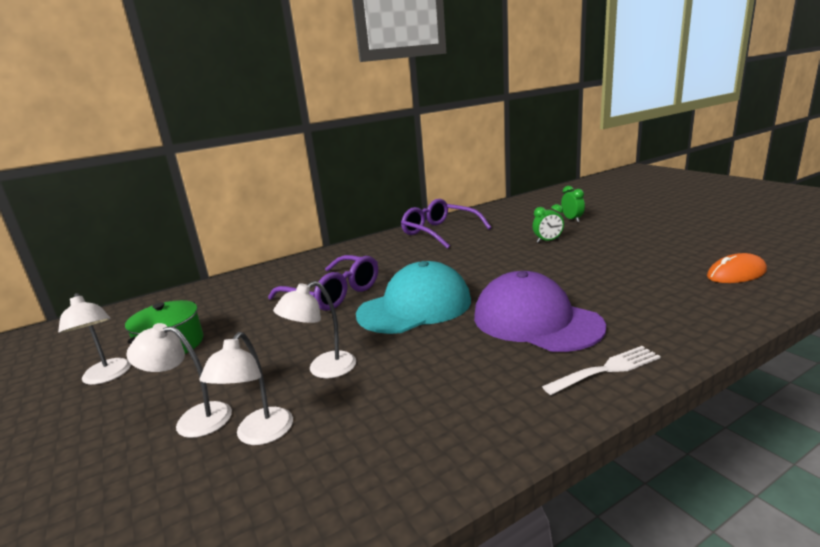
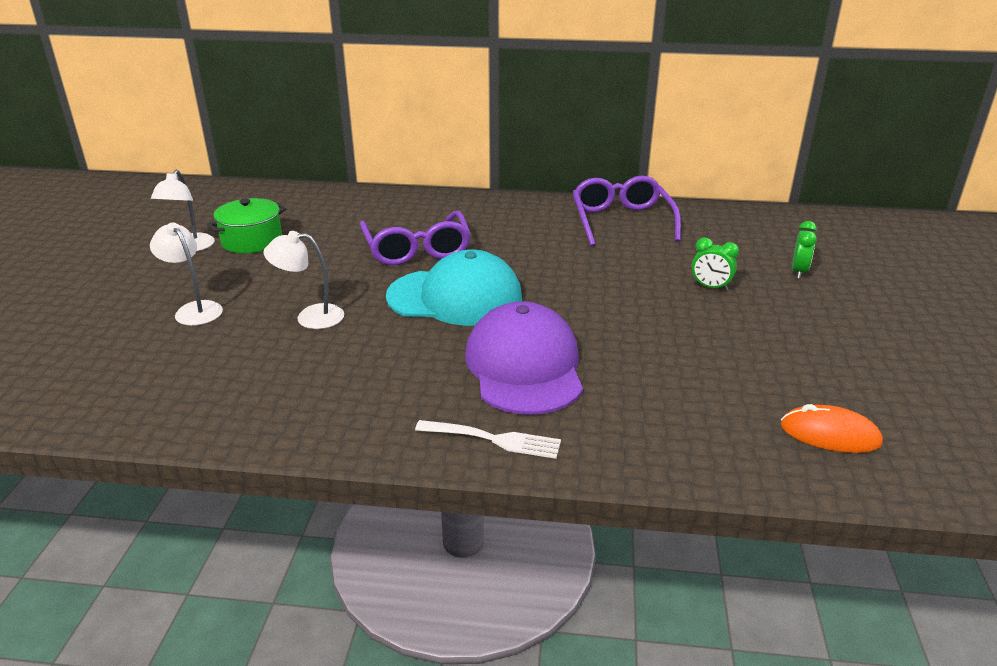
camera: 35 degrees right, 10 degrees up
(259, 435) = (211, 343): white lamp -> none

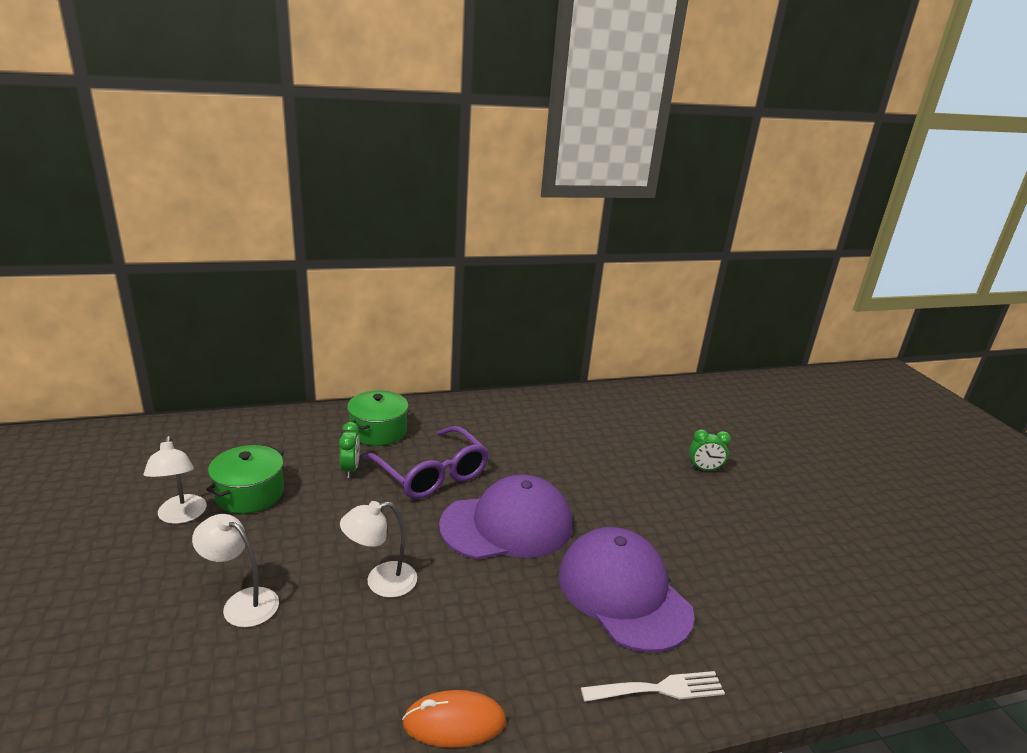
camera: 25 degrees left, 5 degrees down
(394, 211) = (378, 431): none -> green pot
(455, 297) = (507, 525): turquoise cap -> purple cap
(621, 221) = (588, 410): purple glasses -> none
(798, 272) = (753, 441): green clock -> green clock (350, 469)
(830, 434) = (891, 602): orange mouse -> orange mouse (454, 722)

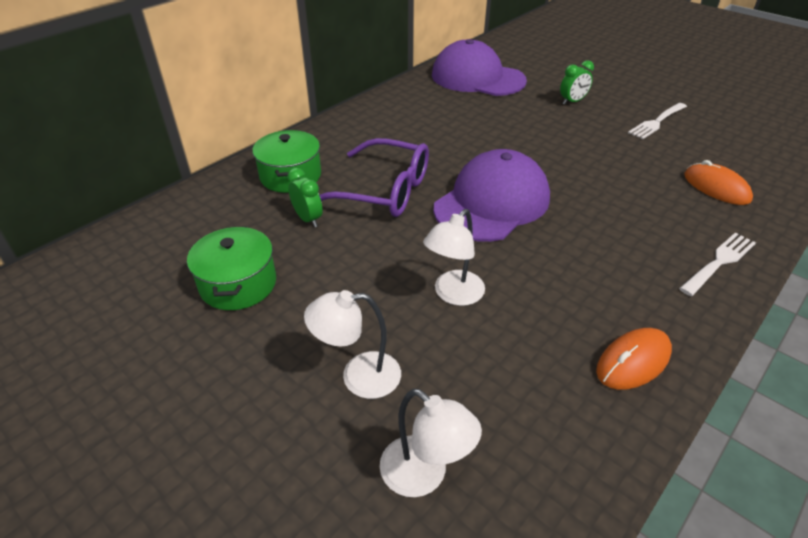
camera: 30 degrees left, 15 degrees up
(181, 516) = (193, 338): white lamp -> white lamp (424, 475)
(623, 592) = (625, 211): purple cap -> purple cap (477, 78)
(755, 619) = (716, 188): none -> orange mouse
(774, 525) = (657, 121): none -> white fork

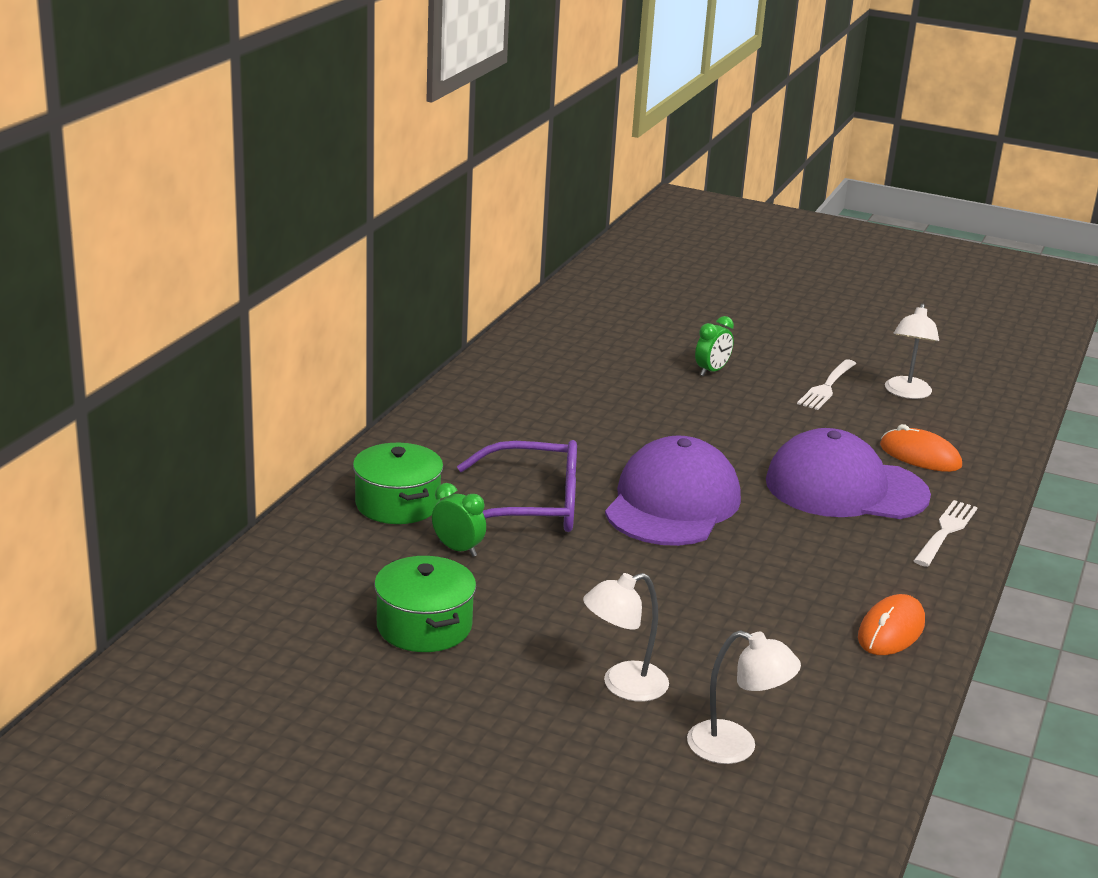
camera: 20 degrees left, 15 degrees down
(453, 294) = (680, 601): white lamp -> white lamp (906, 393)
(477, 78) = (568, 350): purple cap -> purple cap (845, 488)

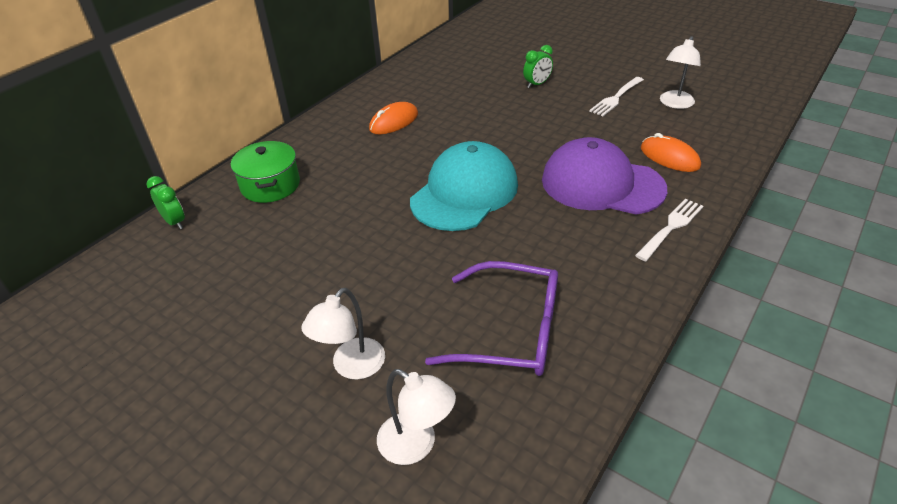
camera: 15 degrees right, 15 degrees up
(424, 626) = (231, 295): green pot -> none
(458, 549) = (291, 226): green clock -> green clock (175, 222)
(532, 506) = (362, 191): purple glasses -> purple glasses (511, 331)
(623, 686) = (352, 367): white lamp -> white lamp turned 45 degrees counterclockwise
(672, 503) = (464, 192): purple cap -> turquoise cap
(891, 630) = (595, 325): orange mouse -> orange mouse (394, 122)

